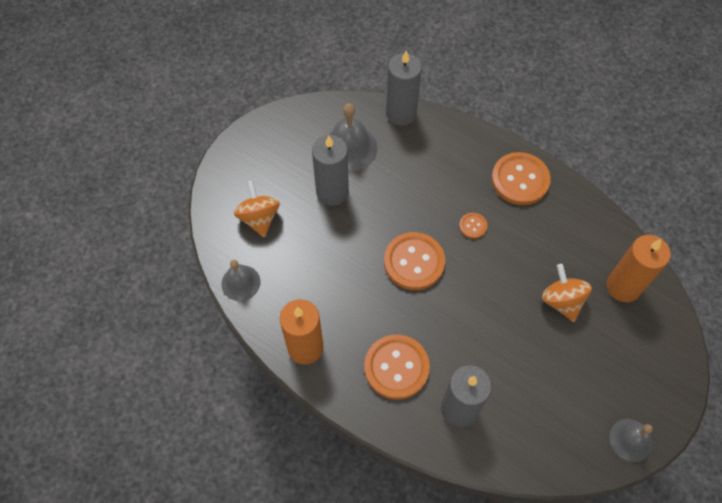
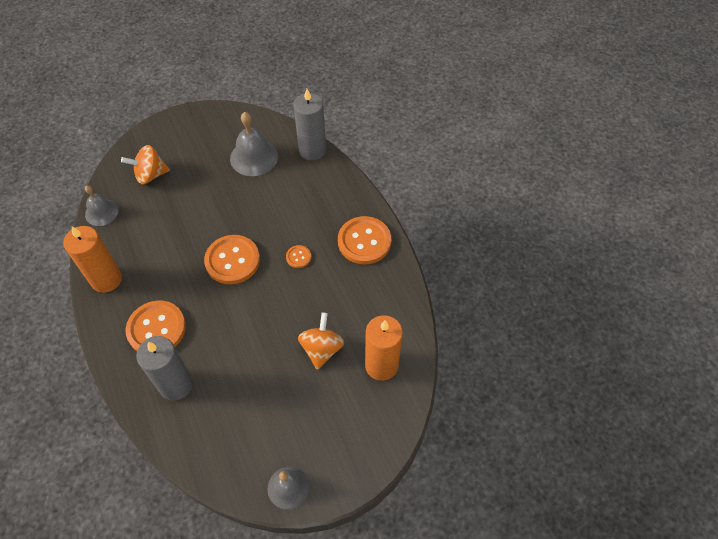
camera: 30 degrees right, 5 degrees down
(259, 218) = (150, 175): orange spinning top -> orange spinning top turned 120 degrees counterclockwise
(332, 192) = (215, 182): grey candle -> none

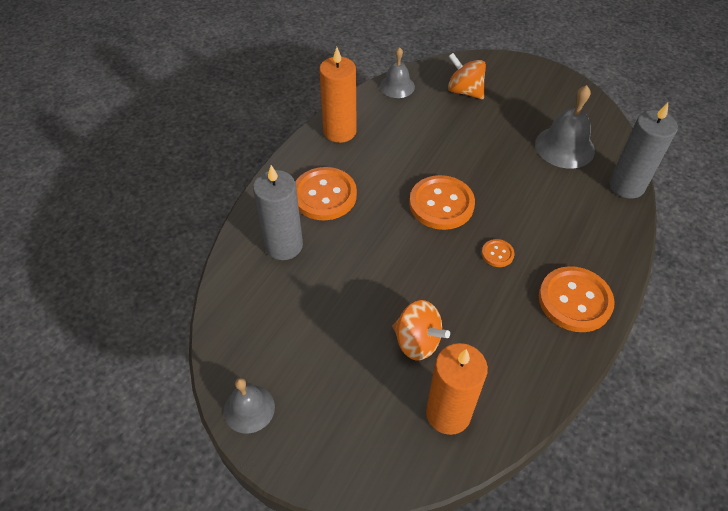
camera: 55 degrees right, 5 degrees down
(321, 349) = (417, 341): orange spinning top -> orange spinning top turned 60 degrees clockwise

